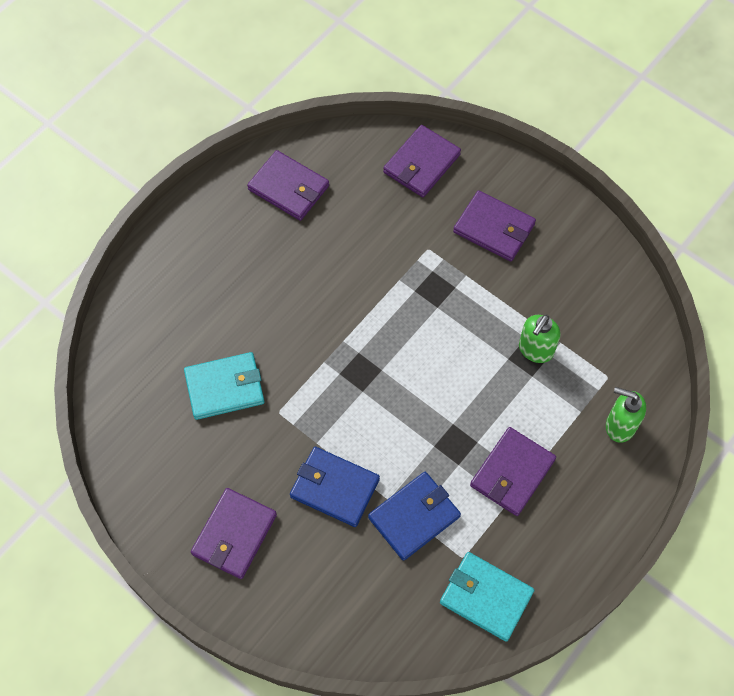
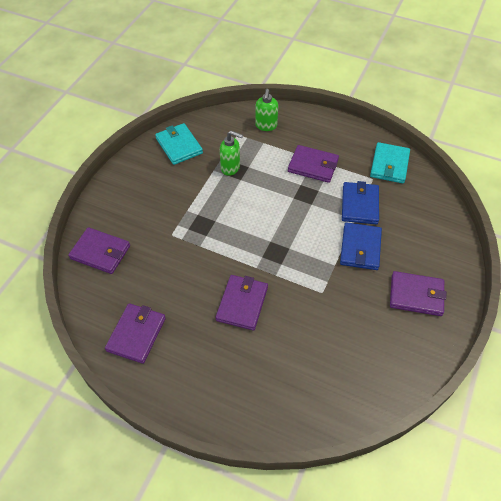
camera: 105 degrees left, 10 degrees down
(225, 387) = (317, 331): turquoise wallet -> turquoise wallet (179, 146)
(414, 516) = (359, 205): blue wallet -> blue wallet turned 60 degrees clockwise
(494, 228) = (147, 202): purple wallet -> purple wallet (242, 303)

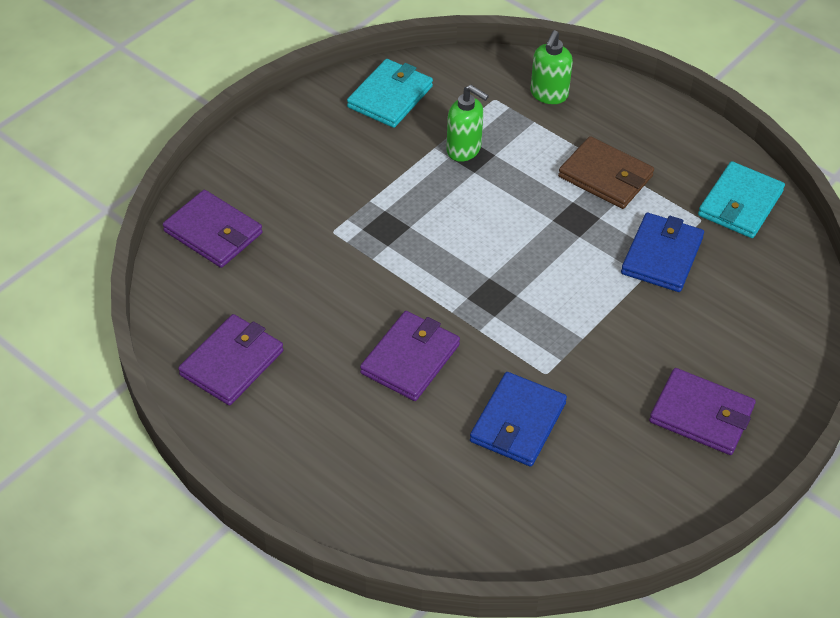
camera: 15 degrees right, 5 degrees down
(179, 146) = (390, 96): turquoise wallet -> turquoise wallet turned 45 degrees clockwise
(313, 165) = (605, 176): purple wallet -> brown wallet
(360, 248) = (636, 322): blue wallet -> blue wallet (518, 422)

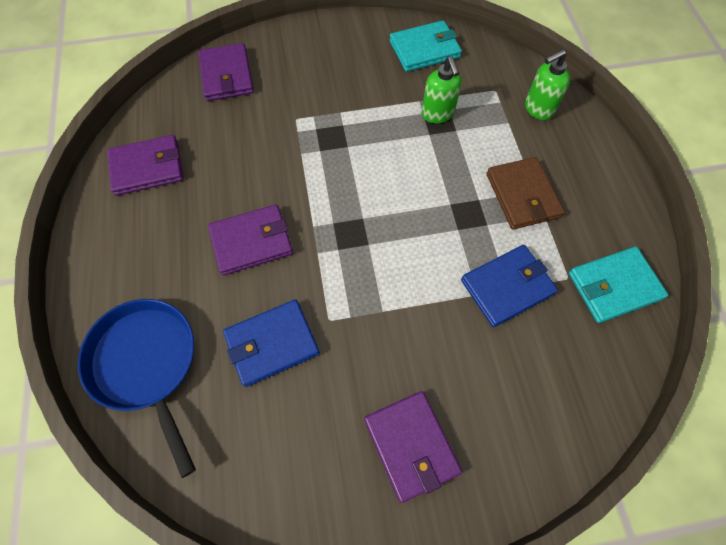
camera: 40 degrees right, 15 degrees up
(428, 510) = (147, 364): none -> blue pan

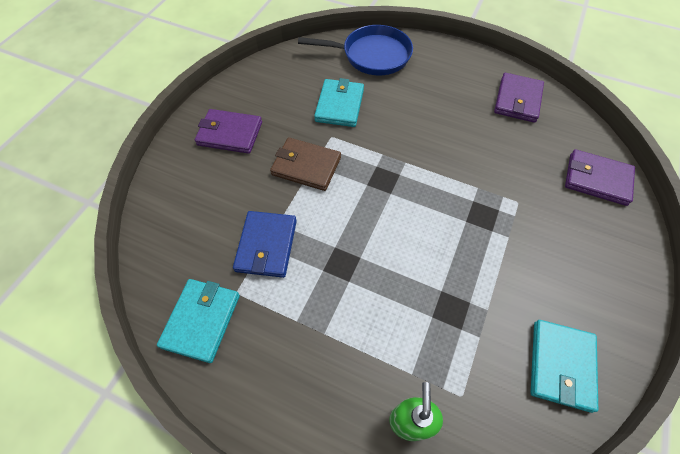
camera: 125 degrees right, 5 degrees down
(251, 241) = (417, 126): purple wallet -> none
(272, 344) = (339, 105): blue wallet -> turquoise wallet
(438, 114) = (460, 314): green soap dispenser -> none
(523, 195) = (327, 319): brown wallet -> brown wallet (306, 166)

